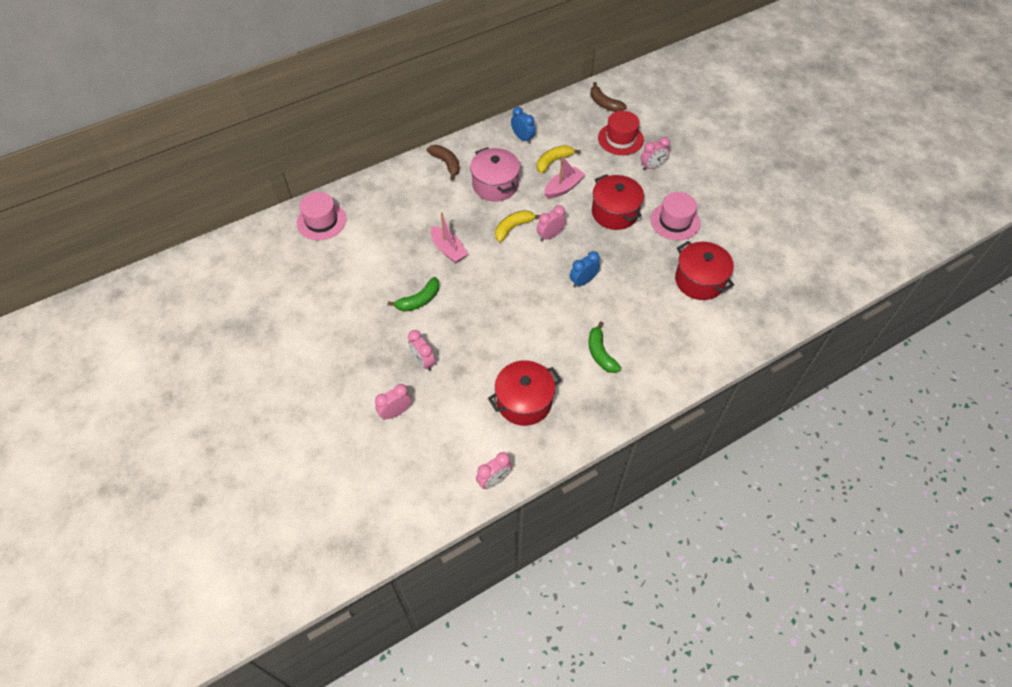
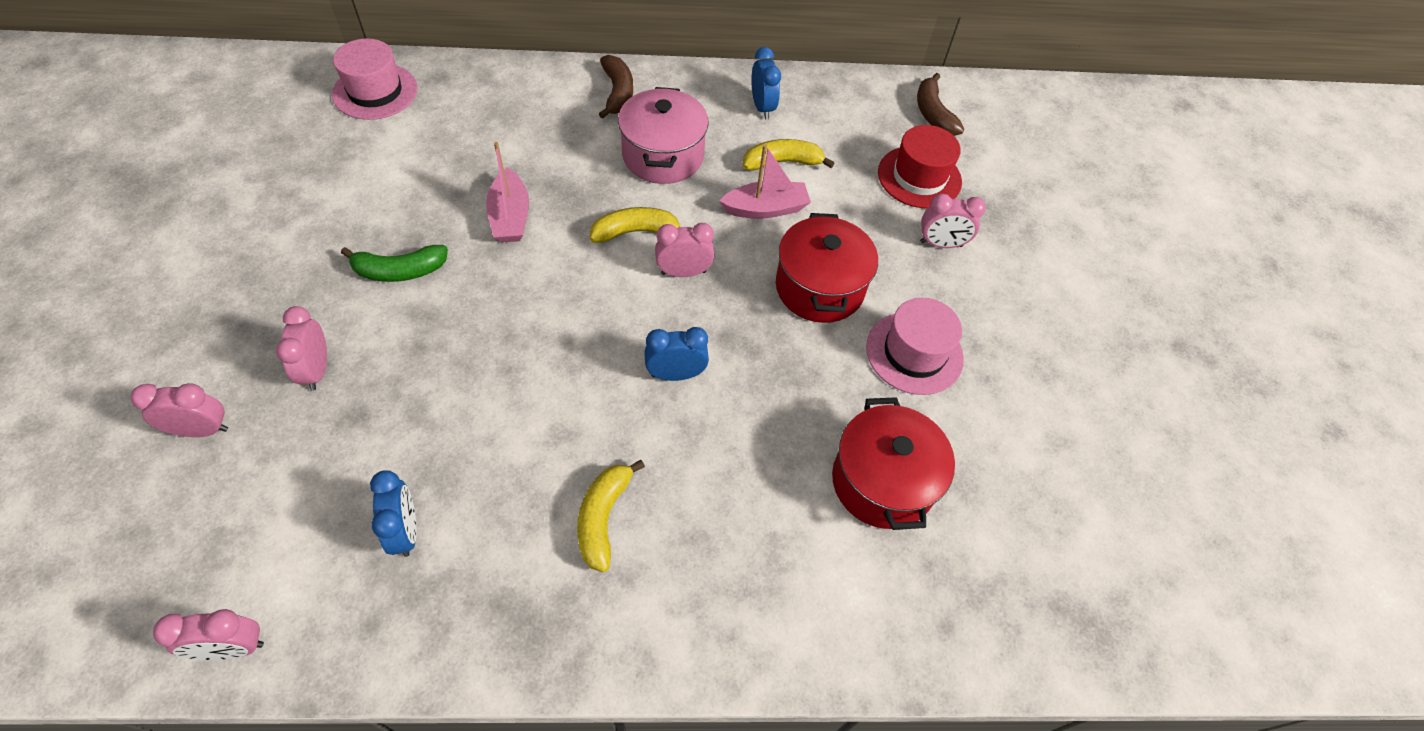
camera: 25 degrees right, 0 degrees up
(524, 402) = (406, 531): red pot -> blue clock
(600, 353) = (603, 518): green banana -> yellow banana

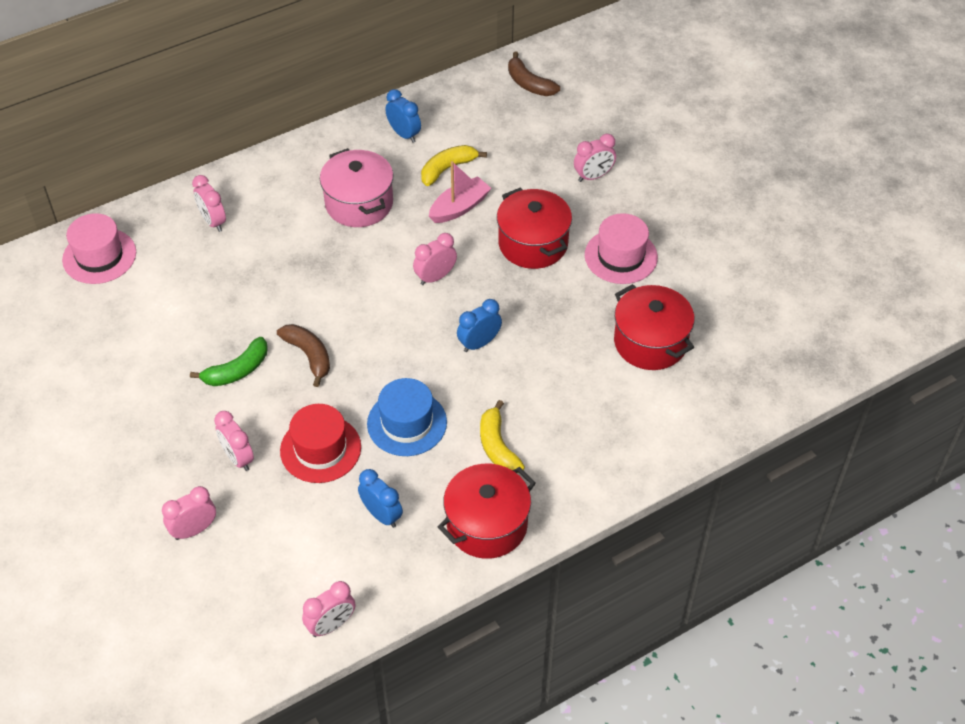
camera: 25 degrees left, 5 degrees down
(506, 107) = (213, 221): none -> pink clock
(510, 217) = (284, 297): pink boat -> none
(513, 619) = (487, 524): none -> red pot
(523, 428) = (407, 423): none -> blue hat
(617, 93) = (288, 172): brown banana -> brown banana (309, 355)
(635, 232) = (381, 266): yellow banana -> none
(919, 177) = (549, 136): red hat -> red hat (320, 449)

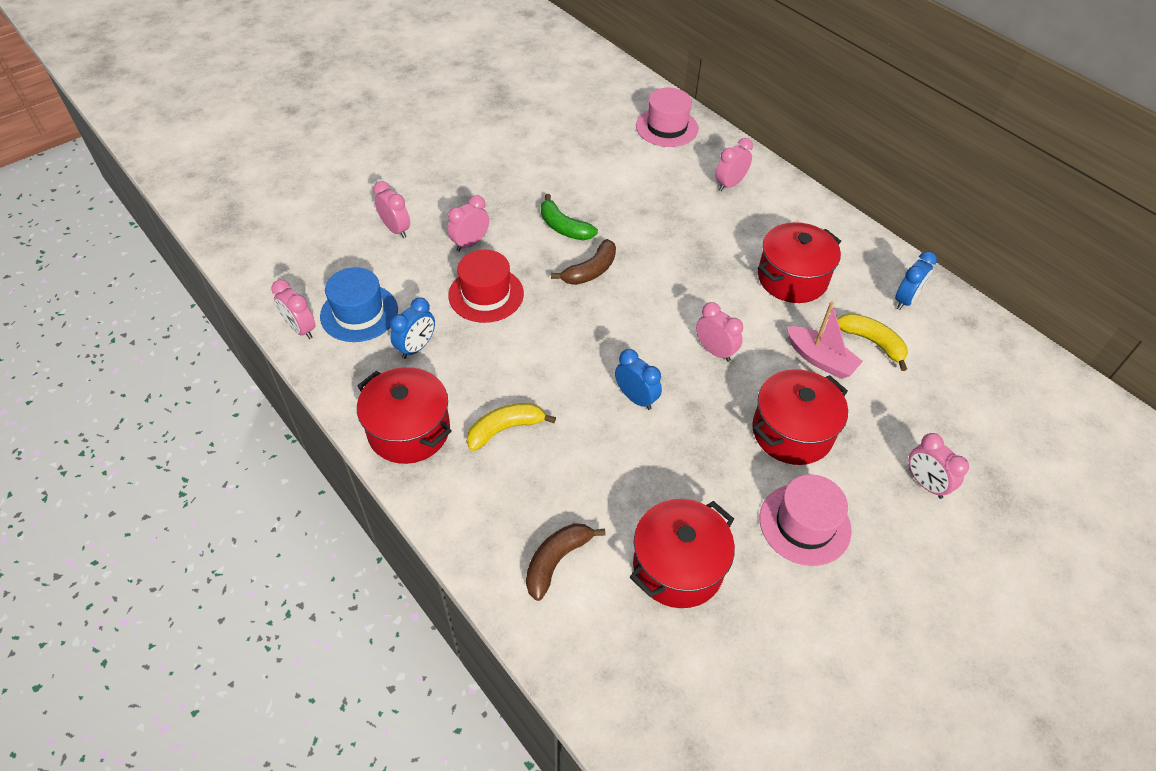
camera: 80 degrees right, 0 degrees up
(359, 203) = (792, 278): pink pot -> red pot
(407, 423) = (524, 352): blue hat -> blue hat (359, 313)
(529, 84) = (1048, 402): brown banana -> brown banana (556, 561)

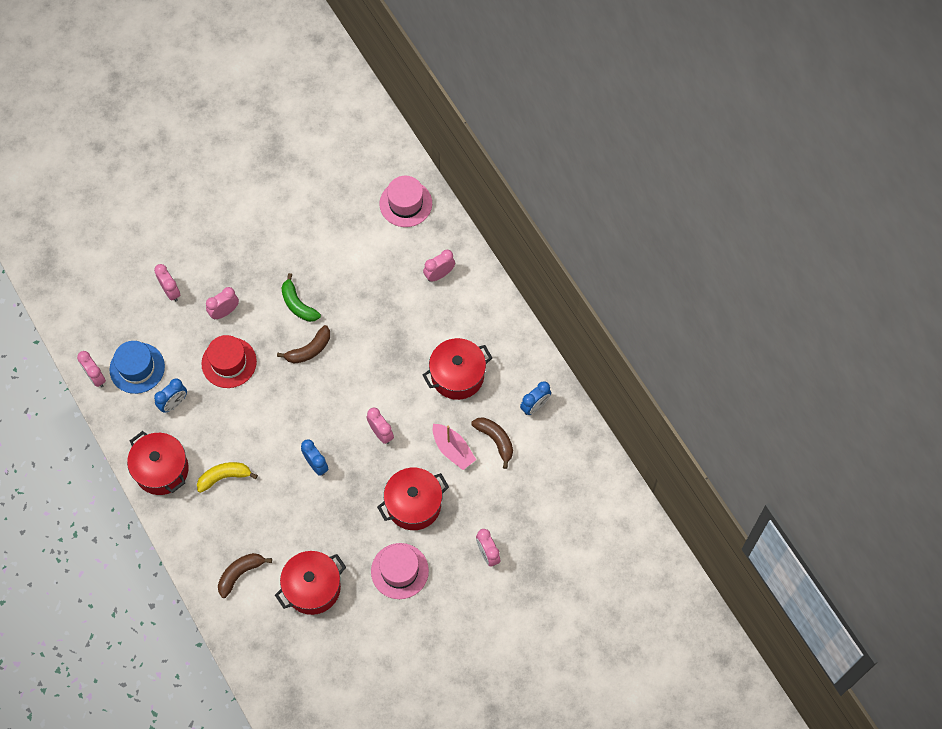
camera: 10 degrees right, 15 degrees up
(872, 342) = (495, 440): yellow banana -> brown banana

